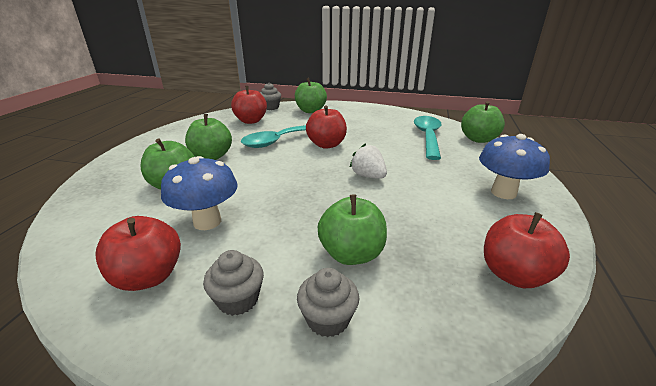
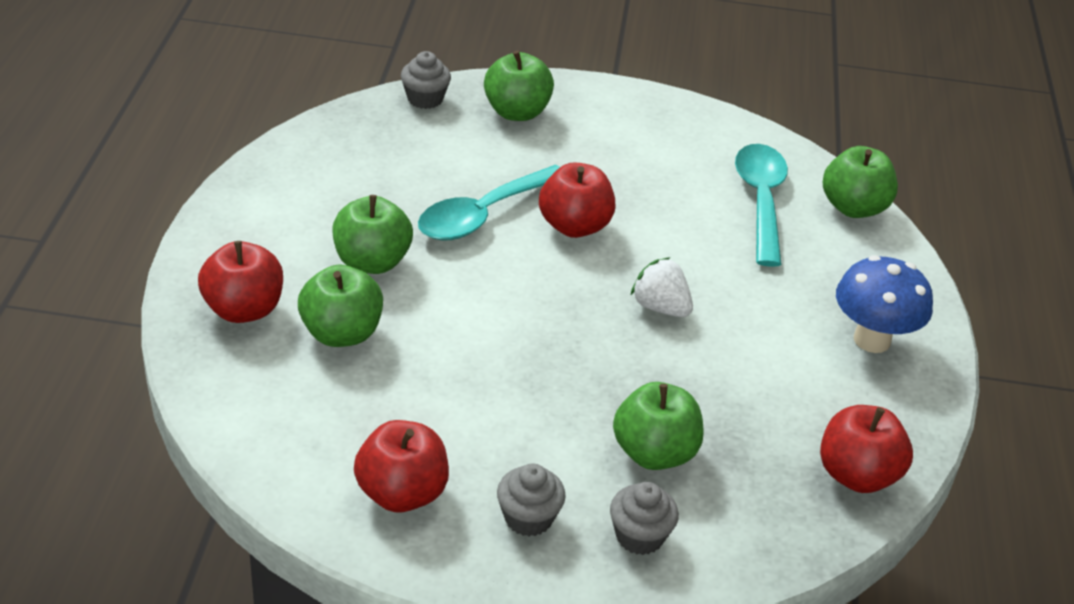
camera: 10 degrees left, 10 degrees up
(207, 222) = (435, 406): blue mushroom -> none
(251, 121) = (401, 150): red apple -> red apple (244, 309)

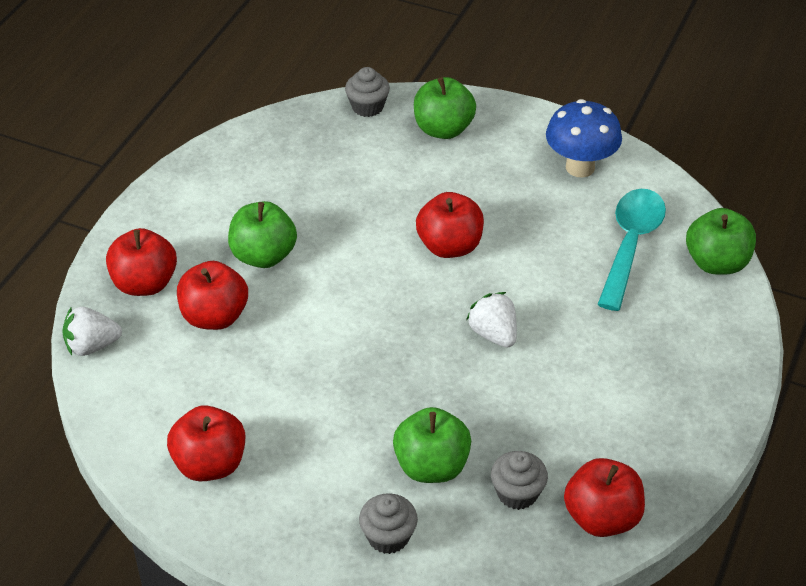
camera: 20 degrees right, 5 degrees up
(206, 386) = (92, 346): none -> white strawberry
(341, 333) = (214, 317): green apple -> red apple
(483, 214) = (375, 225): turquoise spoon -> none
(528, 518) = (303, 504): grey cupcake -> grey cupcake (517, 493)
(872, 340) = (674, 394): blue mushroom -> blue mushroom (580, 167)

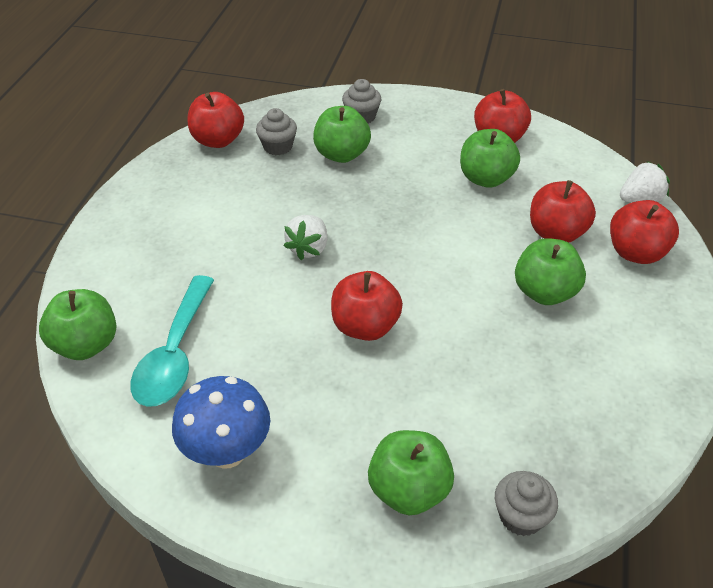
camera: 170 degrees right, 0 degrees up
(258, 400) = (486, 178): none -> green apple
(493, 334) = (308, 248): white strawberry -> white strawberry turned 60 degrees clockwise

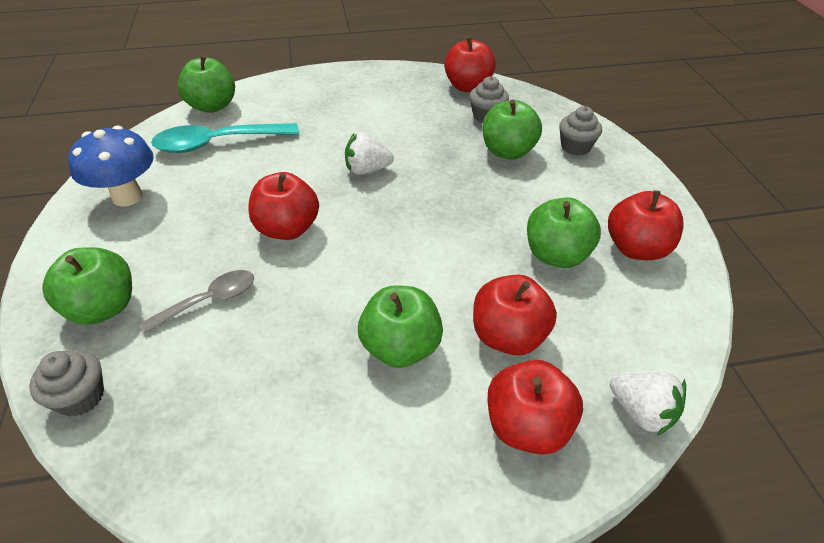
camera: 65 degrees right, 0 degrees up
(438, 403) = (209, 301): none -> grey spoon

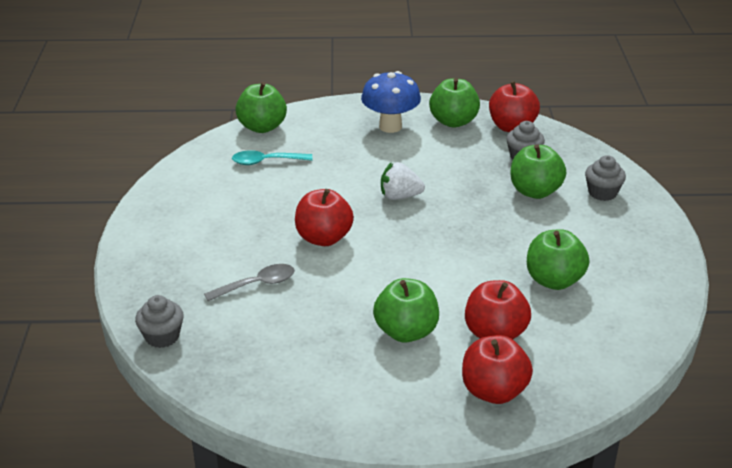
camera: 10 degrees right, 10 degrees down
(103, 308) = (174, 281): green apple -> green apple (453, 121)
(127, 197) = (188, 200): blue mushroom -> blue mushroom (390, 126)
(217, 143) = (266, 162): turquoise spoon -> turquoise spoon, size x0.62
(636, 248) = (628, 282): red apple -> none
(641, 412) = (587, 393): white strawberry -> none

